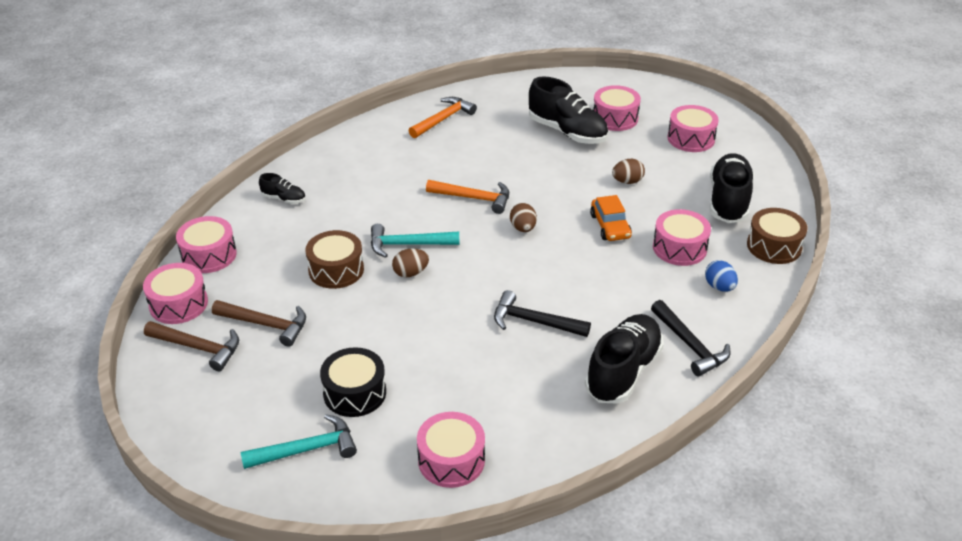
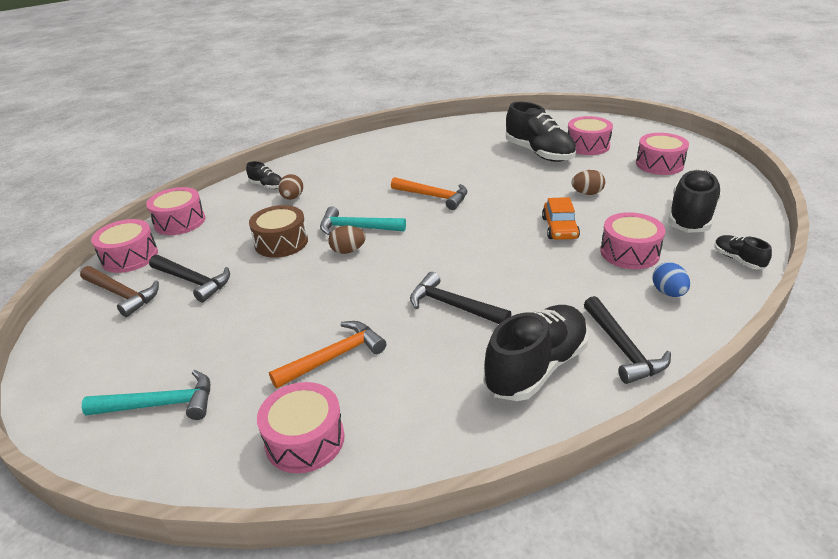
camera: 15 degrees right, 5 degrees down
(266, 325) = (193, 281): brown hammer -> black hammer
(355, 393) = (240, 353): black drum -> none
(443, 119) = (430, 139): orange hammer -> orange hammer (334, 357)
(523, 228) = (471, 223): brown egg -> brown egg (292, 198)
(774, 246) = (738, 260): brown drum -> black shoe

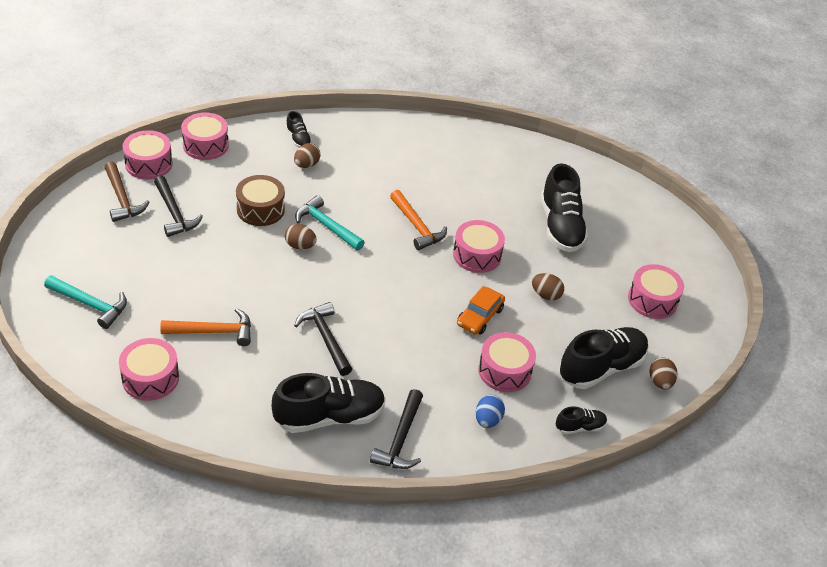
camera: 25 degrees right, 10 degrees up
(587, 146) = (616, 241): pink drum -> pink drum (477, 255)
(738, 260) = (580, 427): black shoe -> black shoe turned 75 degrees clockwise
(740, 205) = (660, 382): none -> brown egg

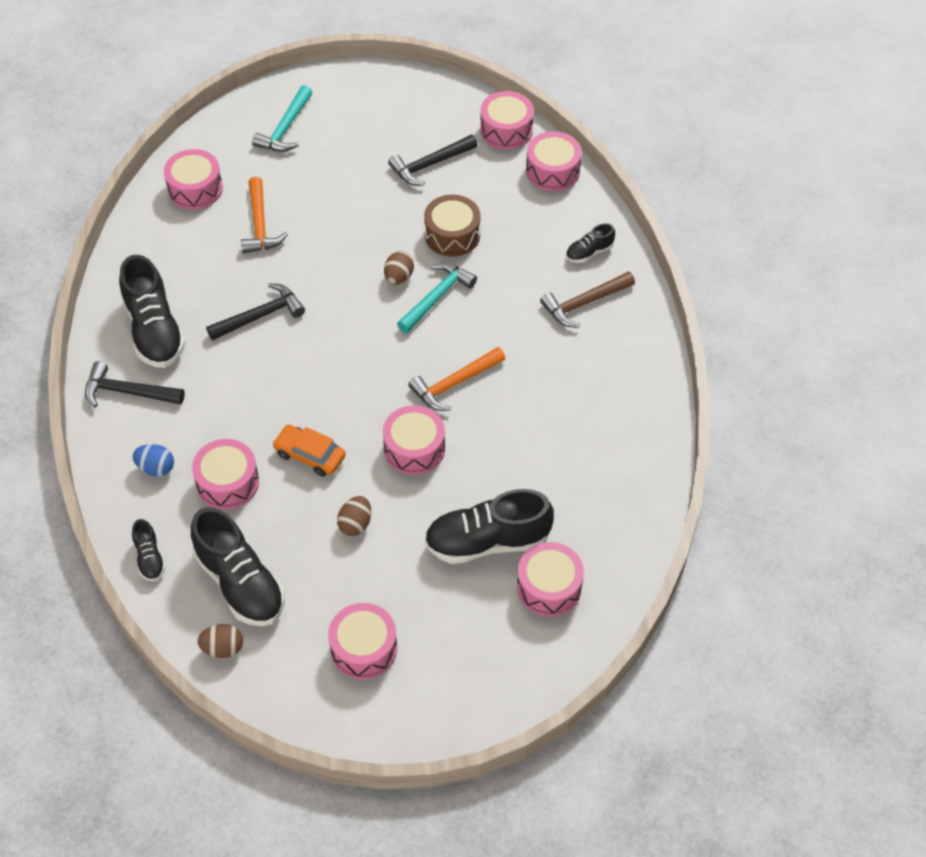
camera: 90 degrees right, 10 degrees up
(122, 199) = (443, 120): brown hammer -> brown hammer (584, 303)
(306, 165) = (542, 266): brown egg -> none
(596, 201) = (549, 587): none -> pink drum

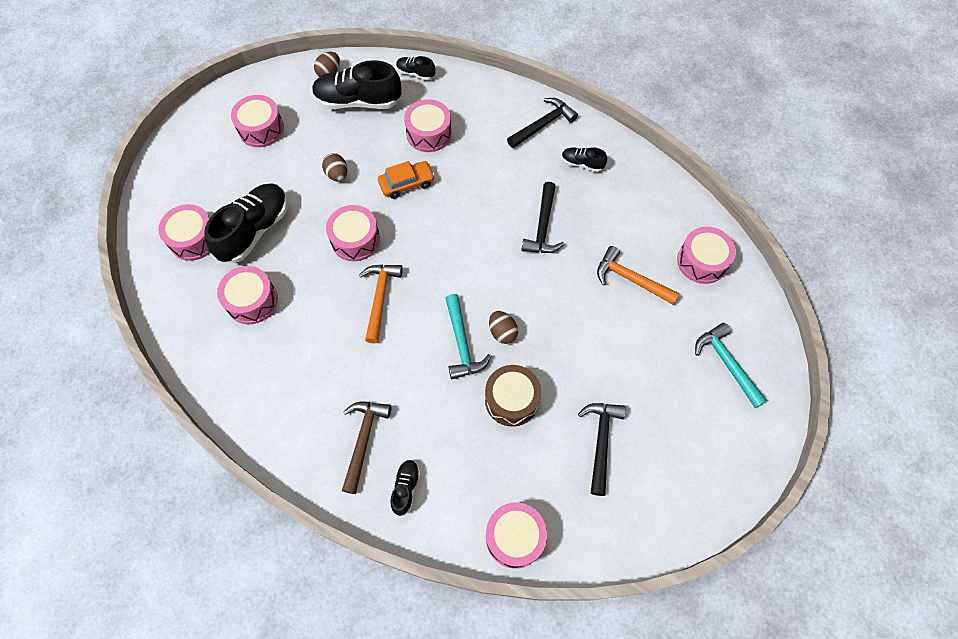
camera: 130 degrees right, 10 degrees up
(154, 330) = (582, 164): black shoe -> black shoe, size x0.48
(156, 468) = (473, 107): blue egg -> none
(506, 130) = (594, 539): pink drum -> pink drum (252, 301)

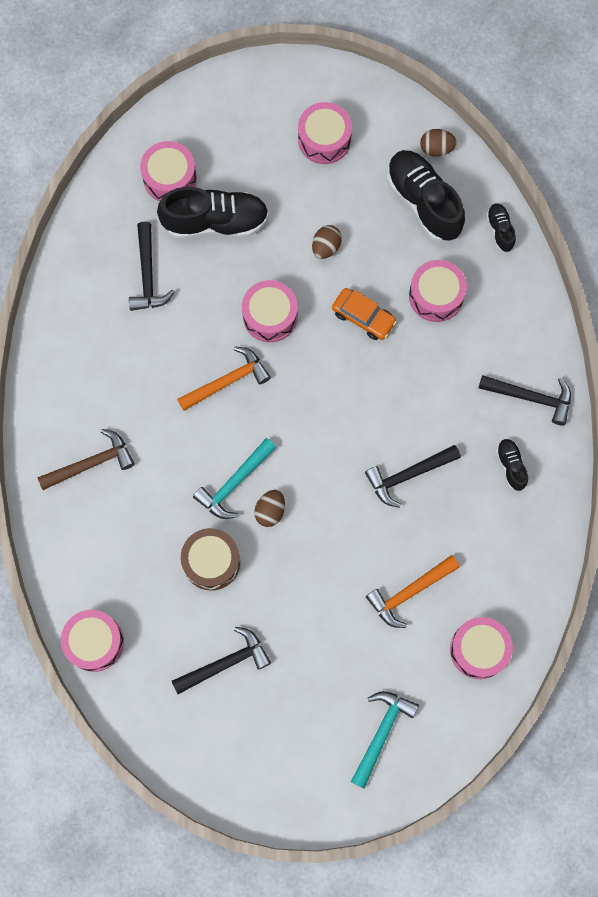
camera: 55 degrees right, 10 degrees up
(252, 301) = (148, 275): pink drum -> black hammer
(406, 488) = (75, 527): black shoe -> none
(630, 279) = (409, 592): orange hammer -> orange hammer turned 120 degrees counterclockwise

